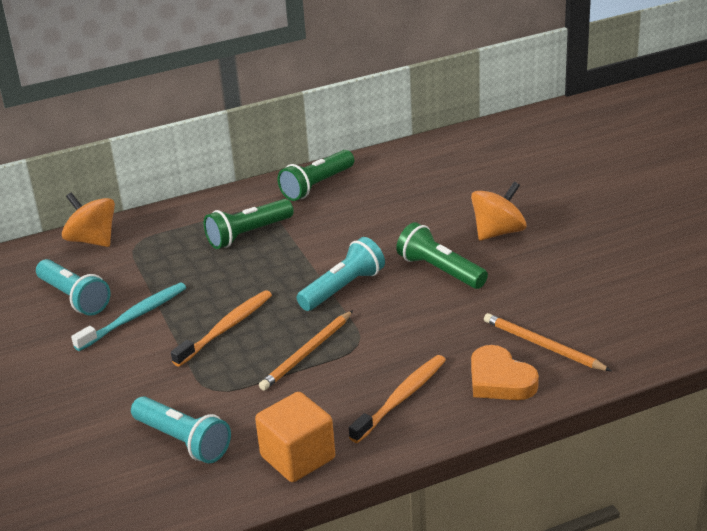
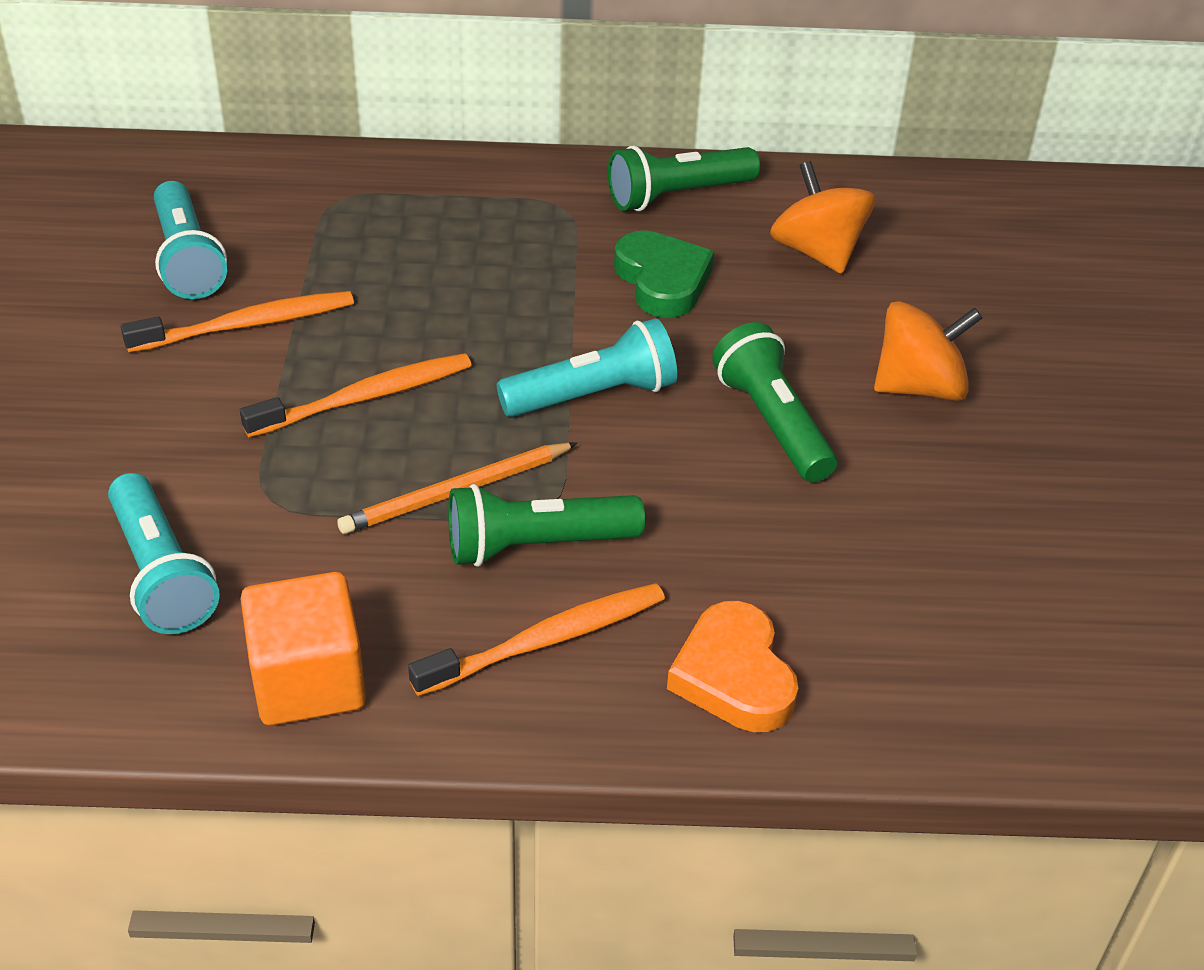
camera: 20 degrees right, 10 degrees up
(92, 240) = (282, 171): orange spinning top -> orange spinning top (817, 252)
(134, 317) = (246, 325): turquoise toothbrush -> orange toothbrush
(248, 234) = (513, 244): green flashlight -> green flashlight (536, 546)
(338, 226) = (662, 280): none -> green heart
(543, 345) = (853, 638): orange pencil -> none

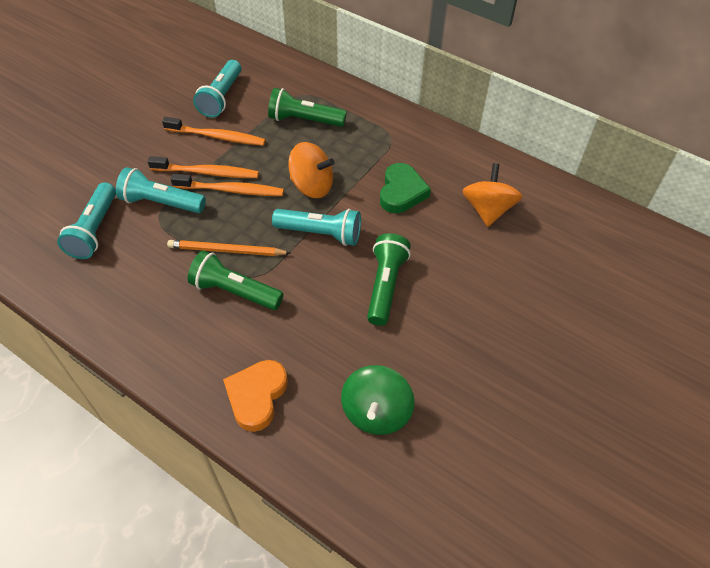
camera: 35 degrees right, 10 degrees up
(251, 473) = (161, 203): none -> turquoise flashlight
(308, 681) = (102, 303): orange cube -> none
(545, 641) = (199, 336): orange toothbrush -> orange toothbrush (207, 172)
(677, 196) = (448, 153): green flashlight -> green flashlight (304, 120)
(919, 387) = (471, 302): orange spinning top -> orange spinning top (312, 186)
(934, 599) = (376, 412): none -> green spinning top

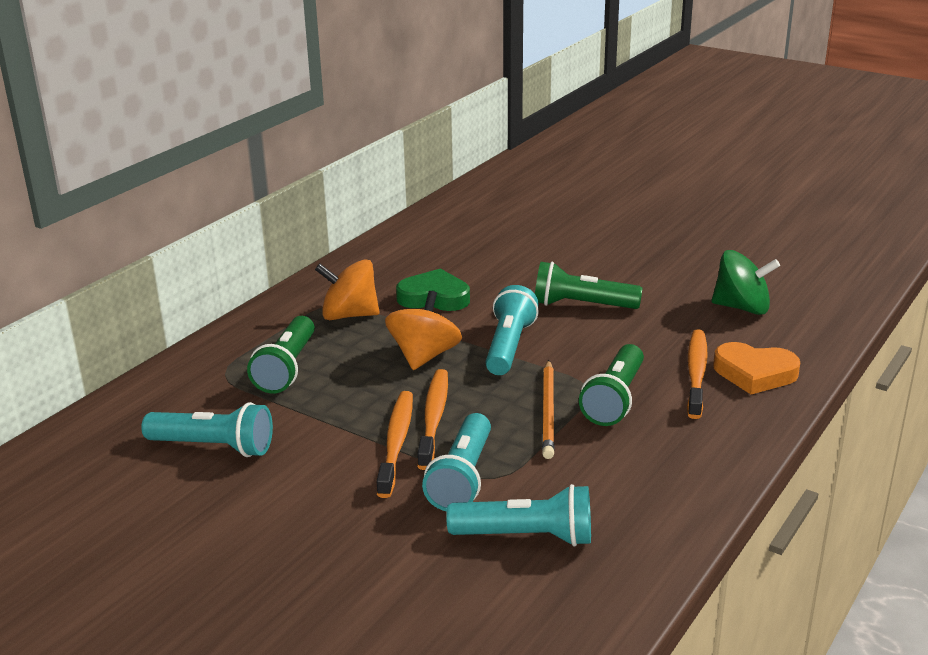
camera: 90 degrees left, 25 degrees down
(217, 136) = (313, 442): orange toothbrush -> orange toothbrush (696, 374)
(488, 210) = (461, 251): orange spinning top -> orange spinning top (349, 315)

